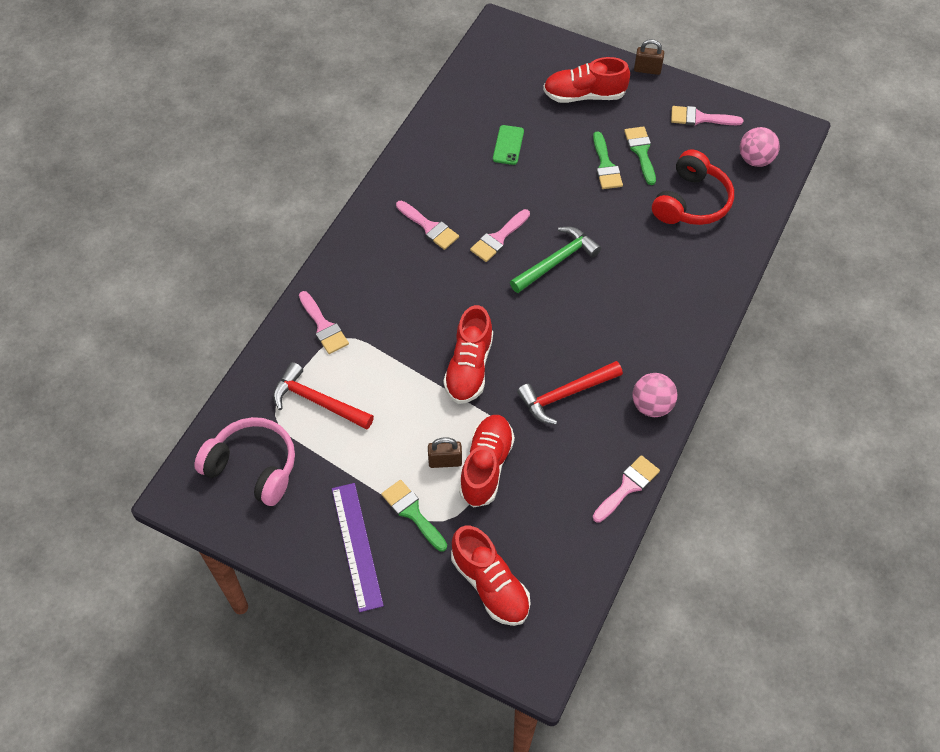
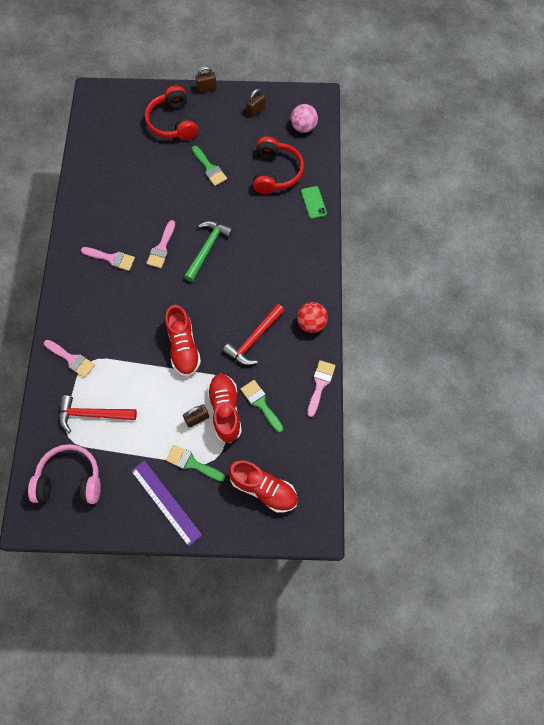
camera: 25 degrees left, 10 degrees up
(508, 145) = (138, 178): green phone -> green phone (313, 202)
(584, 95) = (173, 123): red shoe -> red headphones
(641, 152) = (228, 149): green brush -> green brush (261, 403)
(651, 405) = (311, 323): pink ball -> red ball
(700, 118) = (256, 111): pink brush -> brown padlock

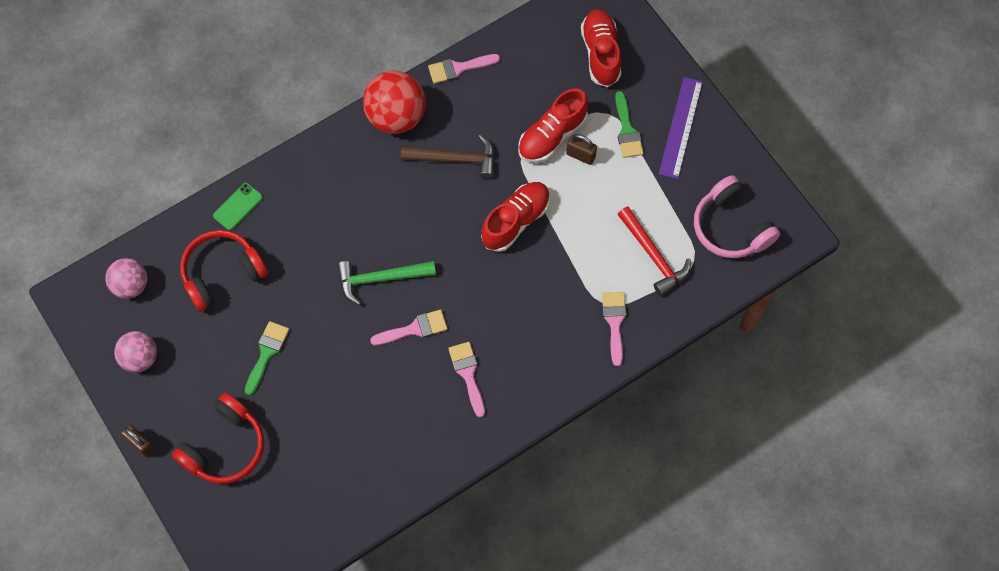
camera: 125 degrees left, 0 degrees up
(254, 339) = (455, 159): red hammer -> brown hammer
(256, 111) = (140, 358): brown padlock -> pink ball
(261, 403) = (520, 108): green brush -> none
(311, 323) = (396, 116): red ball -> red ball, size x1.60

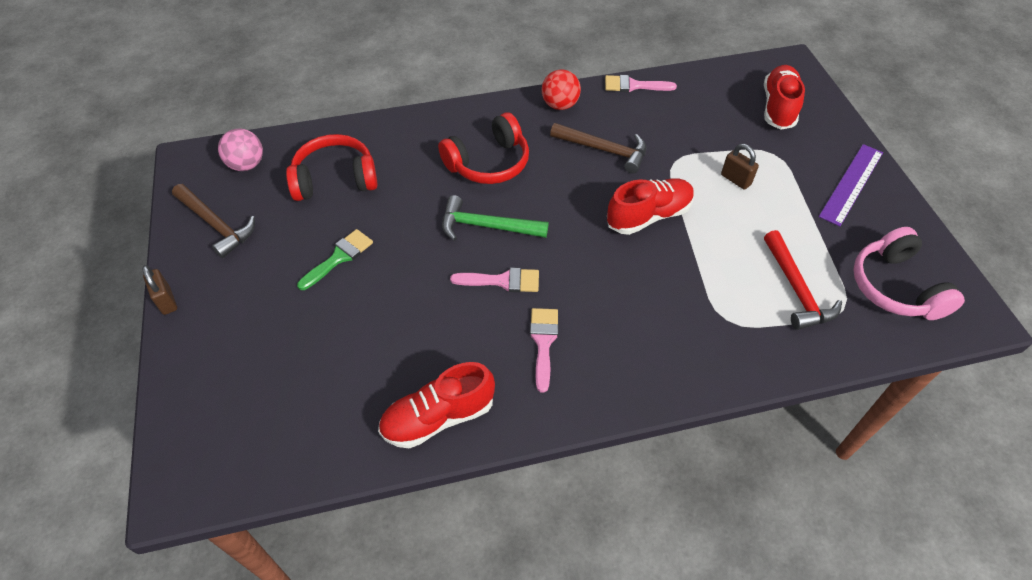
camera: 20 degrees right, 15 degrees down
(140, 358) = (216, 225): pink ball -> brown hammer
(225, 447) = (247, 331): red headphones -> red headphones (488, 163)
(238, 206) = (379, 132): green phone -> none
(396, 116) = (560, 105): red ball -> red ball, size x0.62
(552, 136) = (710, 157): red shoe -> red shoe (438, 417)
(614, 322) = (733, 342): pink brush -> none
(627, 130) = (791, 172): green brush -> none

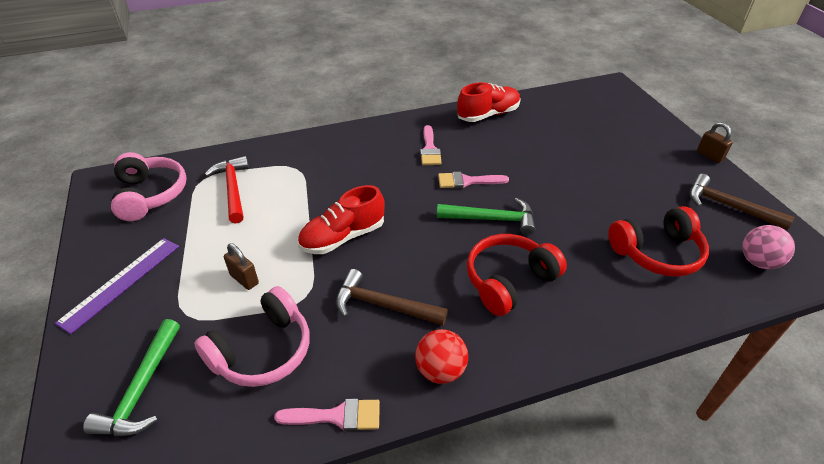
camera: 175 degrees right, 10 degrees down
(339, 257) = (605, 189): green brush -> none
(698, 124) = (263, 351): none -> pink headphones
(778, 107) = (142, 389): red shoe -> green hammer

